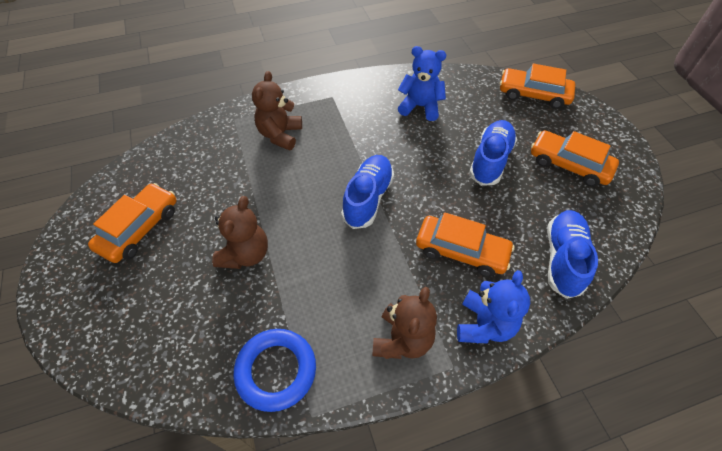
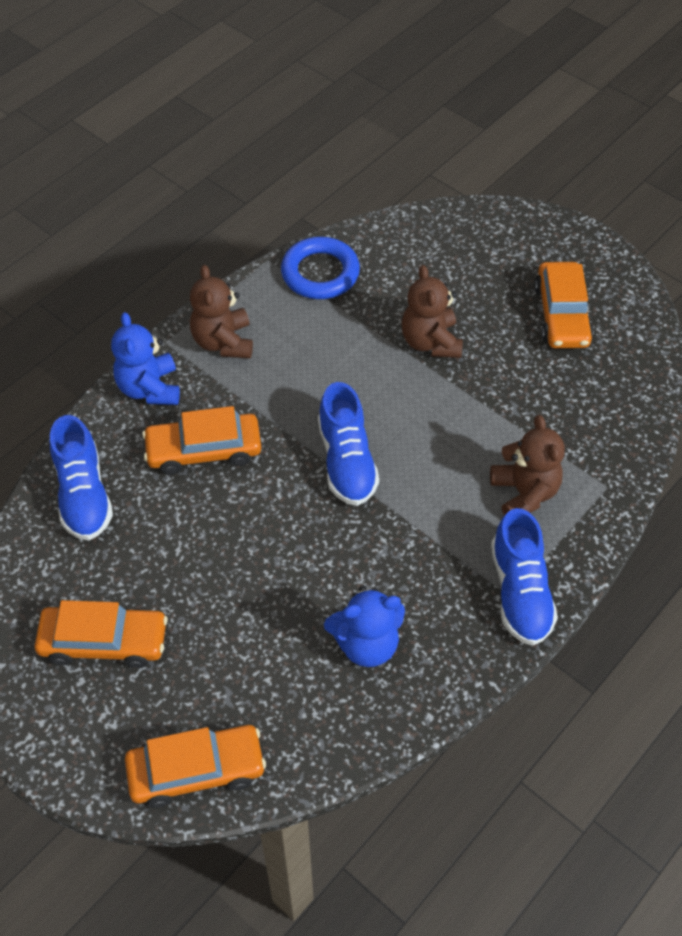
camera: 150 degrees right, 0 degrees up
(490, 160) = (218, 594): blue shoe -> blue shoe (520, 592)

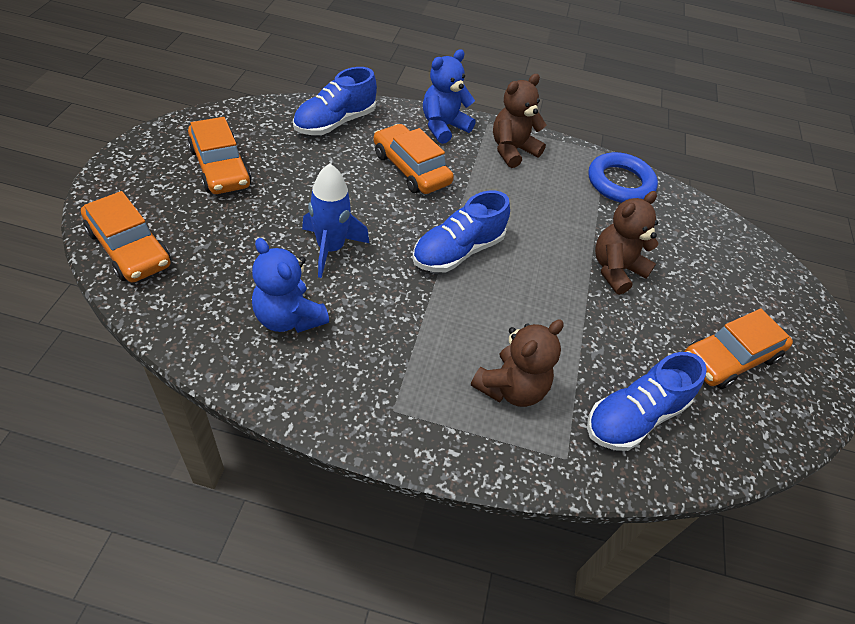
camera: 55 degrees right, 5 degrees down
(289, 573) = (330, 248): none -> blue rocket
(520, 592) = (401, 418): blue shoe -> blue shoe (634, 416)

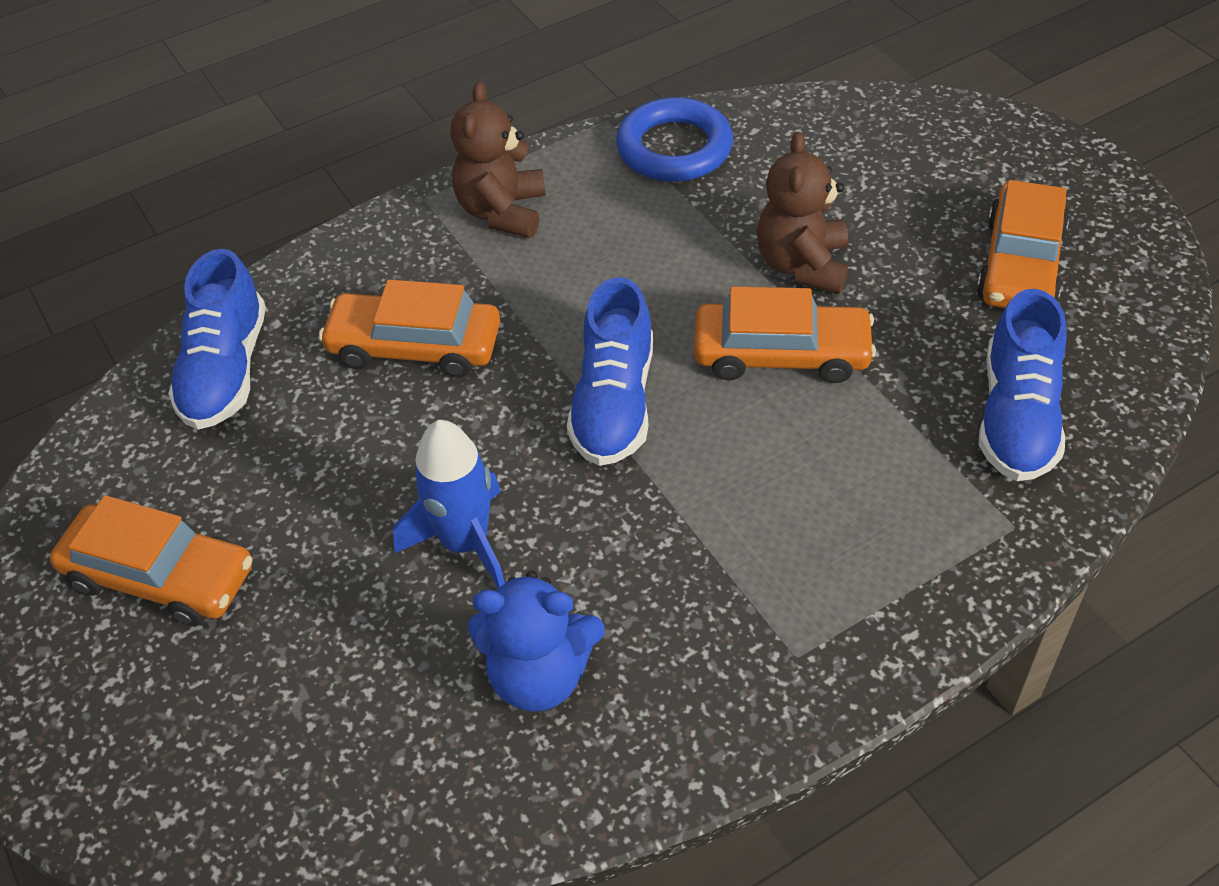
camera: 35 degrees left, 0 degrees up
(129, 248) = (204, 801): orange car -> orange car (781, 354)
(443, 127) = (376, 252): blue teddy bear -> none
(511, 388) = (873, 507): brown teddy bear -> none

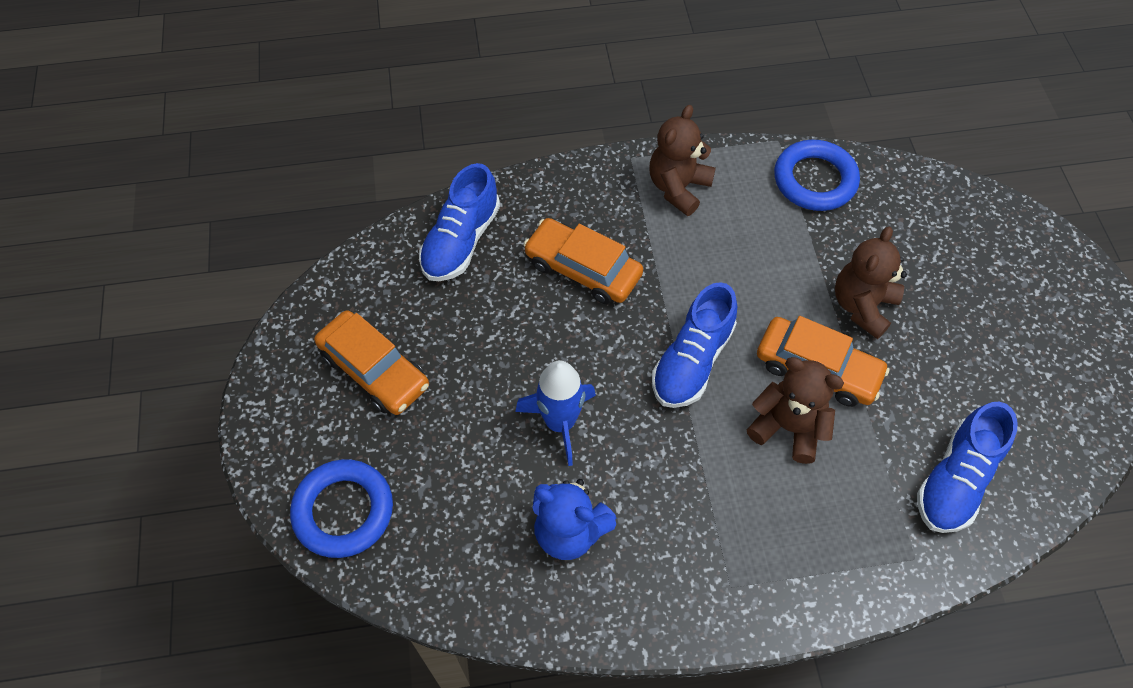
camera: 20 degrees right, 10 degrees up
(185, 783) = (343, 511): none -> blue ring
(777, 435) = (788, 427): none -> brown teddy bear
(1020, 264) = (1016, 364): orange car -> none

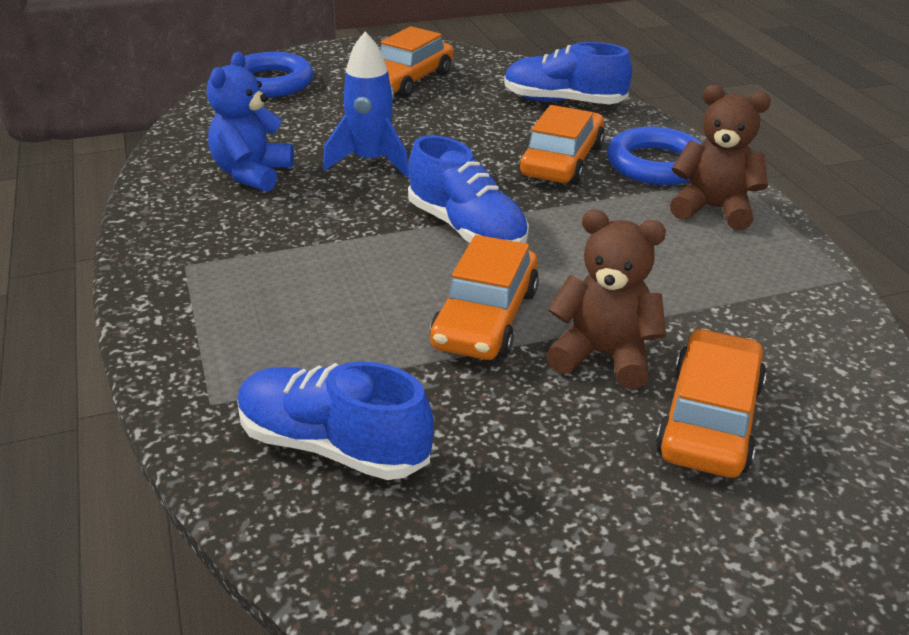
camera: 80 degrees right, 25 degrees down
(692, 361) = (466, 229): blue shoe -> blue shoe turned 150 degrees counterclockwise
(788, 427) = (392, 297): brown teddy bear -> none
(814, 180) = (805, 310): blue ring -> blue ring (656, 164)
(924, 267) = (709, 419): none -> orange car

